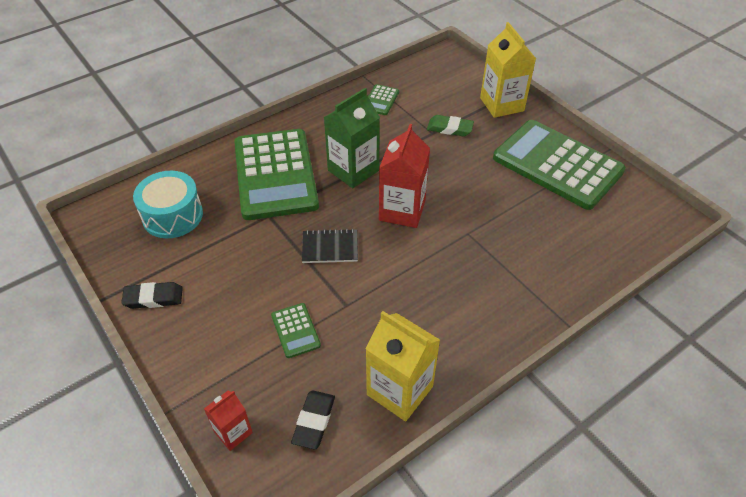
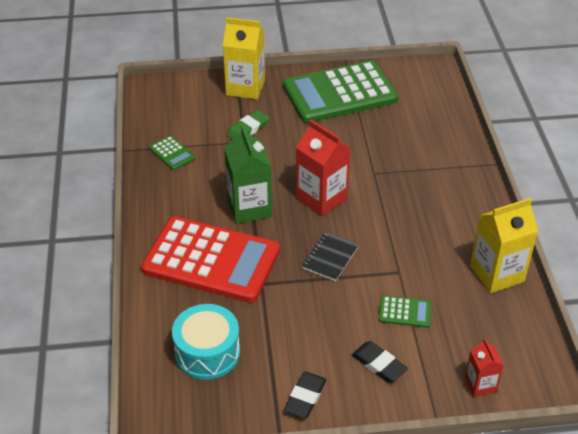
camera: 60 degrees left, 5 degrees down
(275, 174) = (211, 260): green calculator -> red calculator
(314, 421) = (497, 332): black eraser -> black eraser (379, 364)

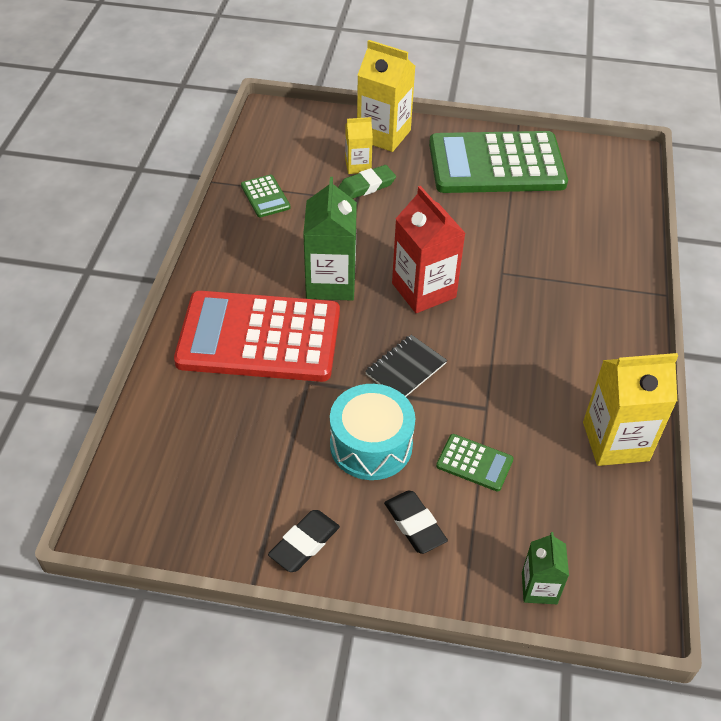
camera: 15 degrees right, 5 degrees up
(207, 352) = (207, 453): turquoise drum -> turquoise drum (371, 445)
(211, 260) = (259, 338): red calculator -> red calculator turned 150 degrees clockwise
(235, 115) = (358, 166): none -> yellow carton
(480, 384) = (539, 588): red carton -> green carton

